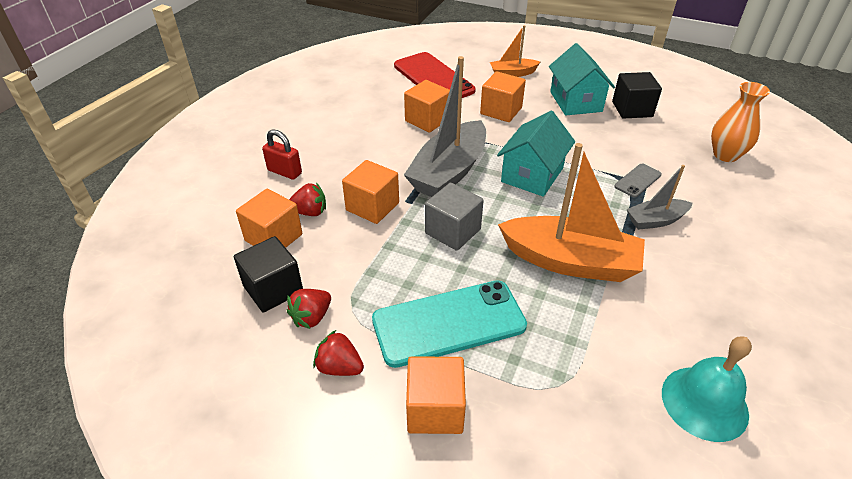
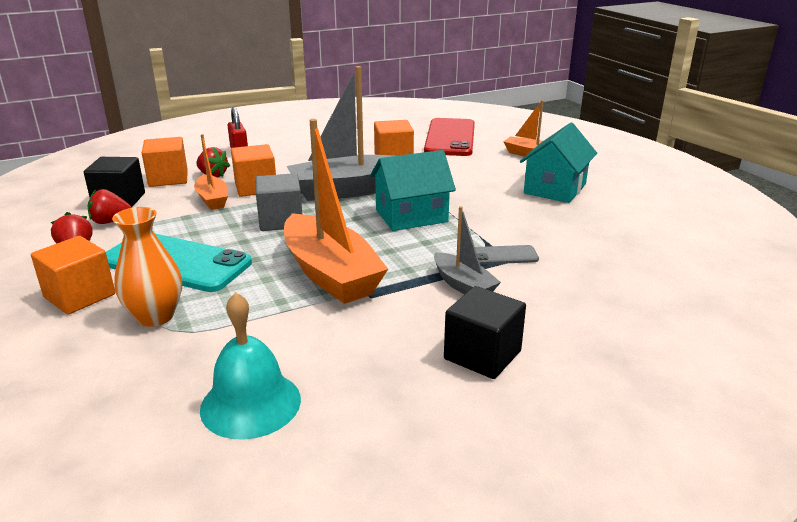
camera: 40 degrees right, 15 degrees down
(359, 239) = (212, 199): none -> orange boat
(501, 111) = (468, 172): orange cube -> none
(632, 109) = (606, 211): black cube -> black cube (482, 355)
(655, 220) = (463, 285): grey boat -> grey boat turned 150 degrees counterclockwise
(725, 155) = (648, 277): orange vase -> orange vase (155, 316)

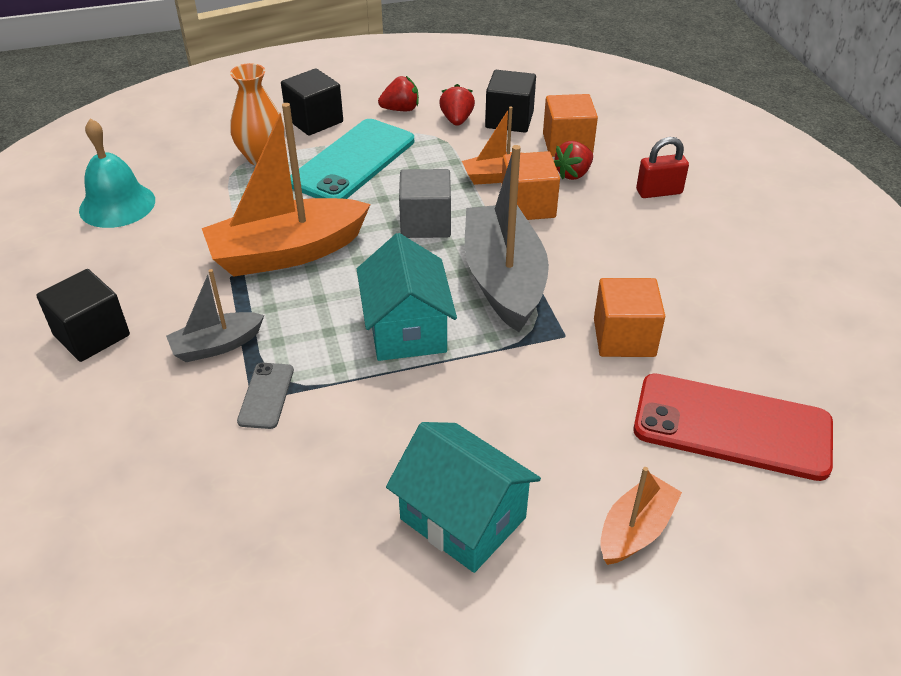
camera: 100 degrees right, 15 degrees up
(79, 296) = (314, 120): orange cube -> black cube

